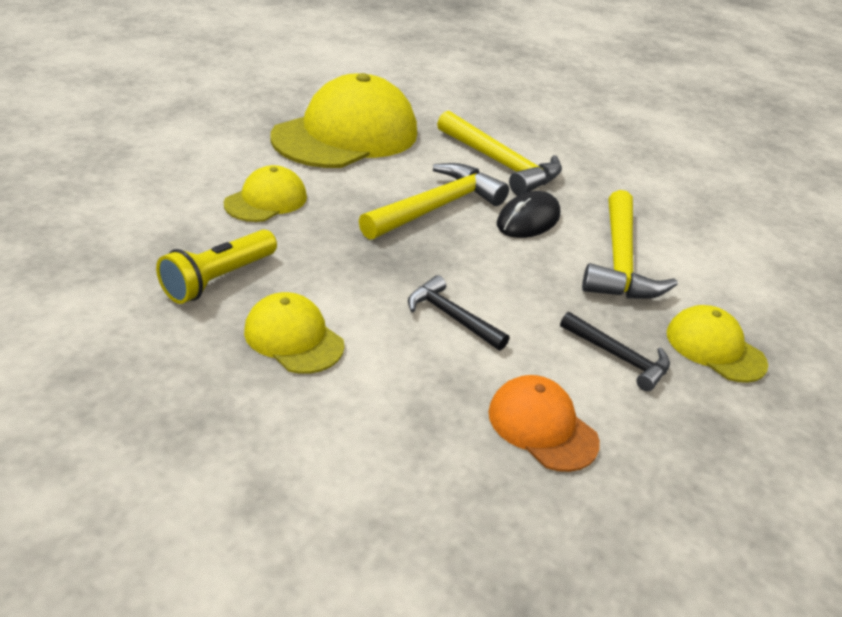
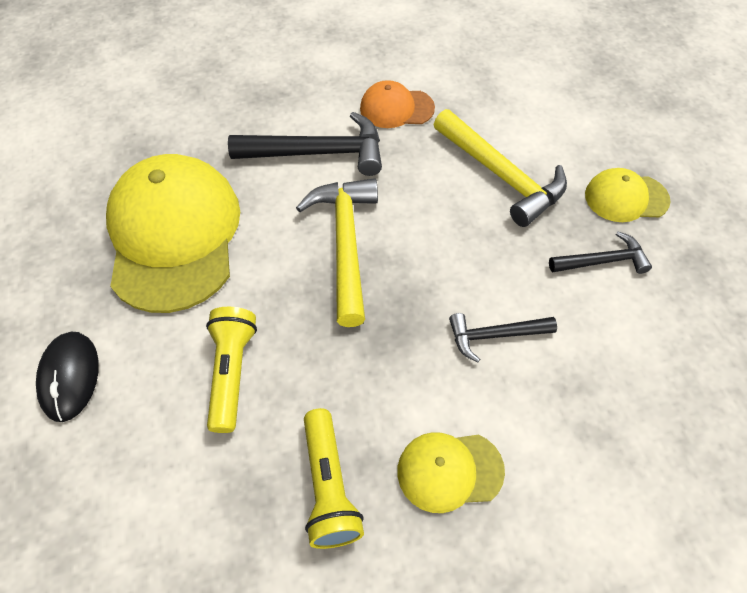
camera: 45 degrees left, 20 degrees up
(266, 200) = (232, 372): yellow cap -> yellow flashlight
(500, 164) = (318, 153): yellow hammer -> black hammer
(528, 220) = (410, 193): black mouse -> black mouse (70, 377)
(542, 426) = (643, 362): orange cap -> orange cap (396, 108)

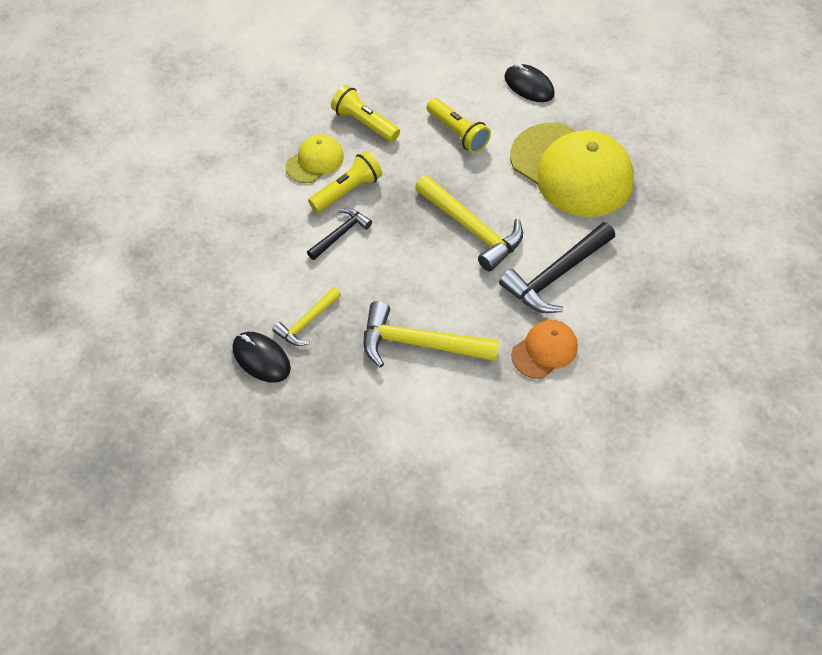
camera: 140 degrees right, 0 degrees up
(441, 389) = (347, 191): none -> yellow flashlight
(602, 261) = (307, 322): black hammer -> yellow hammer
(626, 198) = (320, 385): yellow cap -> none
(675, 255) = (261, 358): none -> black mouse

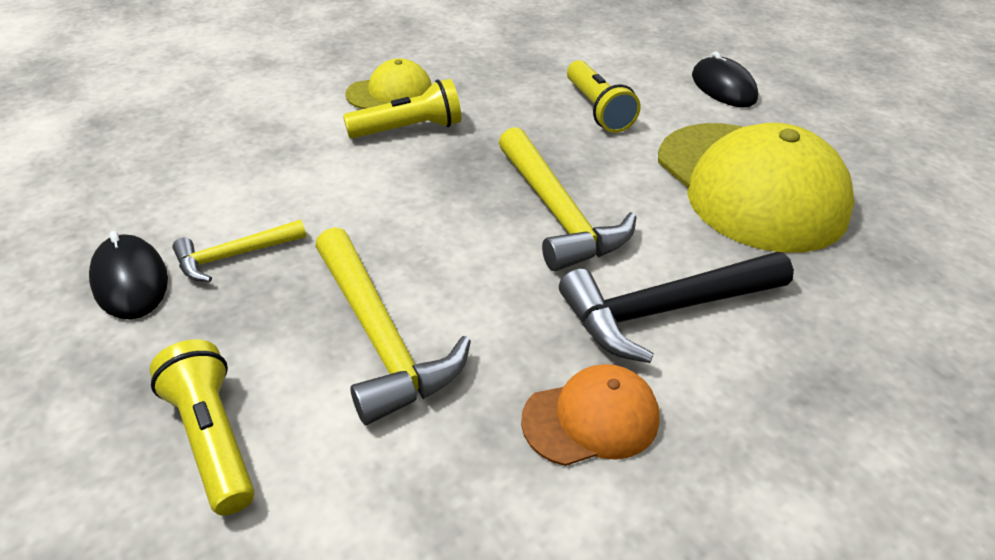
camera: 20 degrees right, 15 degrees down
(340, 234) = (364, 170): black hammer -> none
(365, 123) = (480, 73): yellow flashlight -> yellow flashlight (213, 438)
(420, 343) = (380, 337): yellow hammer -> yellow hammer turned 150 degrees counterclockwise

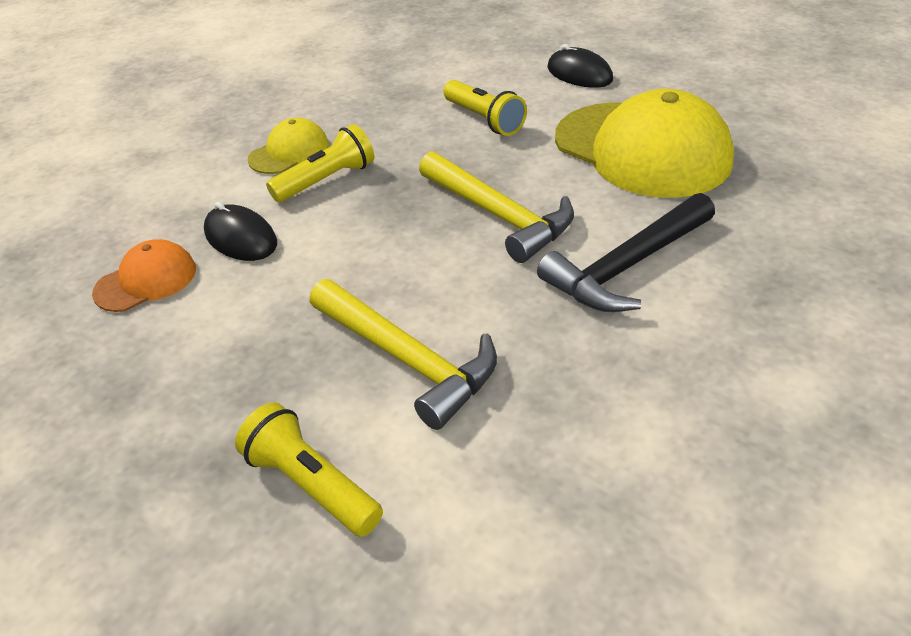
camera: 15 degrees left, 0 degrees up
(130, 281) = (148, 384): black mouse -> black mouse (241, 238)
(234, 256) = (233, 333): yellow hammer -> none
(591, 418) = (614, 366): orange cap -> orange cap (146, 281)

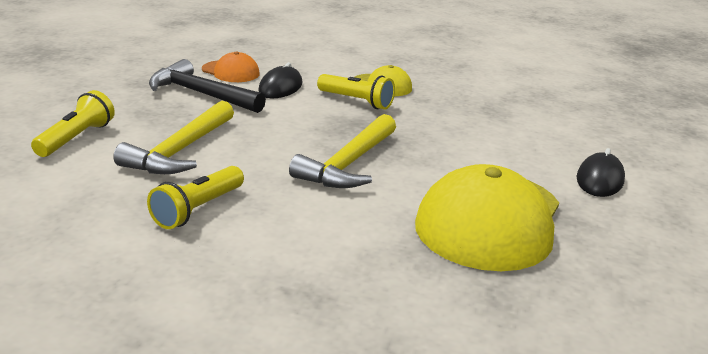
camera: 65 degrees right, 15 degrees down
(484, 120) = (480, 145): yellow flashlight -> yellow flashlight (197, 209)
(627, 266) = (308, 222): black hammer -> black hammer (201, 94)

